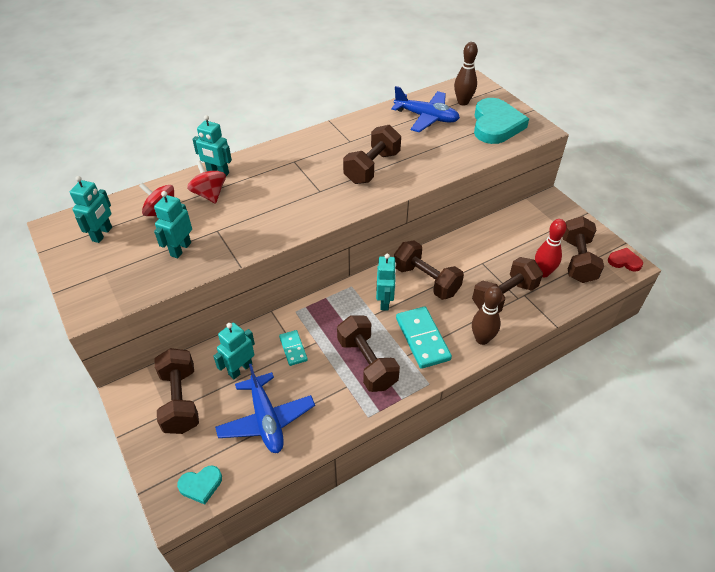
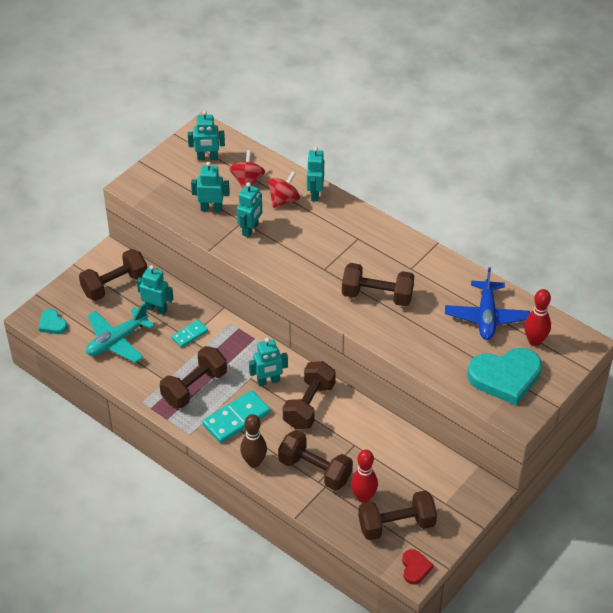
camera: 70 degrees right, 0 degrees up
(233, 227) = (250, 229): none -> turquoise robot
(266, 419) = (117, 341): blue plane -> turquoise plane
(463, 102) = (534, 341): brown bowling pin -> red bowling pin

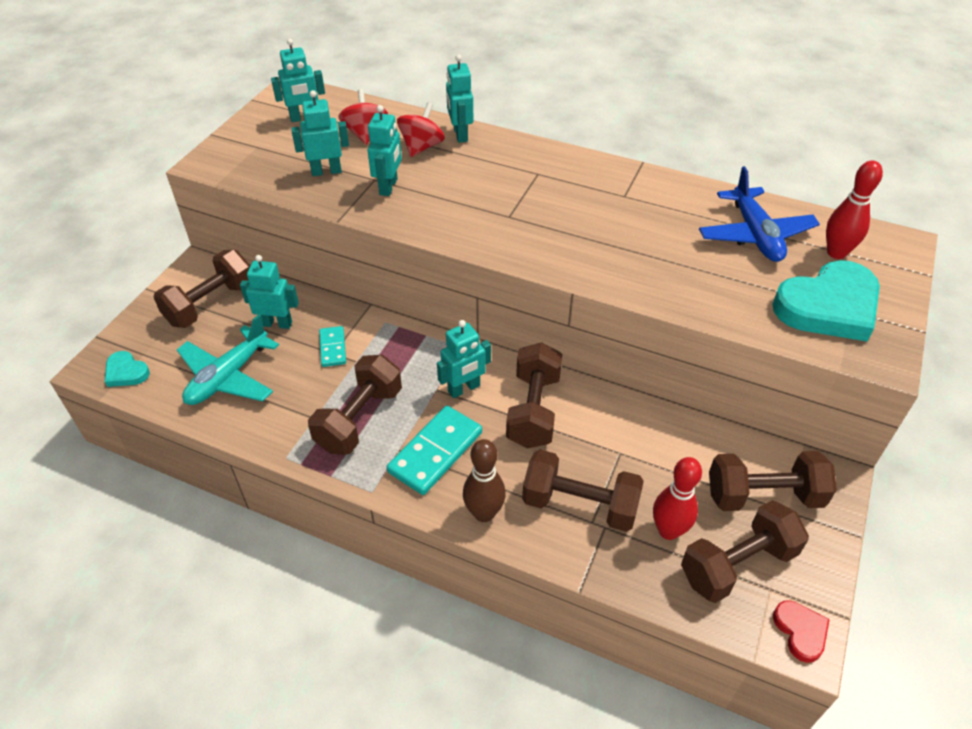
camera: 15 degrees left, 0 degrees up
(189, 334) = (332, 348): turquoise domino -> turquoise domino turned 45 degrees counterclockwise
(377, 296) = (596, 235): brown dumbbell -> brown dumbbell (763, 495)

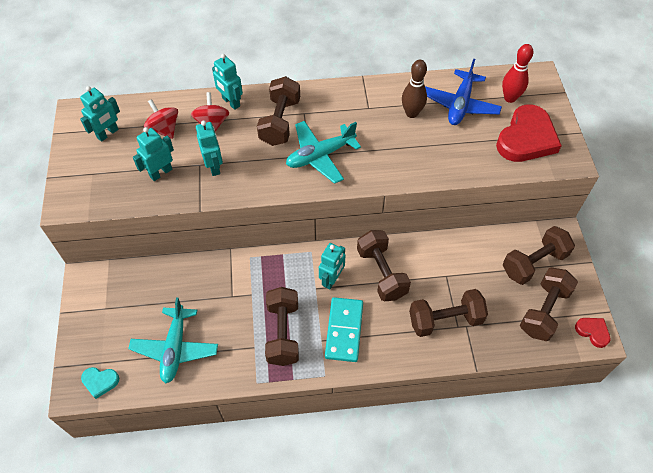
camera: 30 degrees left, 10 degrees up
(211, 304) = (119, 302): brown dumbbell -> brown dumbbell (280, 122)
(276, 323) = (178, 293): turquoise robot -> none
(332, 348) = (229, 293): turquoise domino -> none
(484, 513) = (397, 354): brown bowling pin -> brown bowling pin (411, 113)
(522, 222) = (320, 156): none -> turquoise plane
(668, 530) = (499, 310): red bowling pin -> none
(755, 235) = (460, 104): blue plane -> blue plane turned 60 degrees clockwise
(828, 306) = (526, 138): turquoise heart -> red heart

